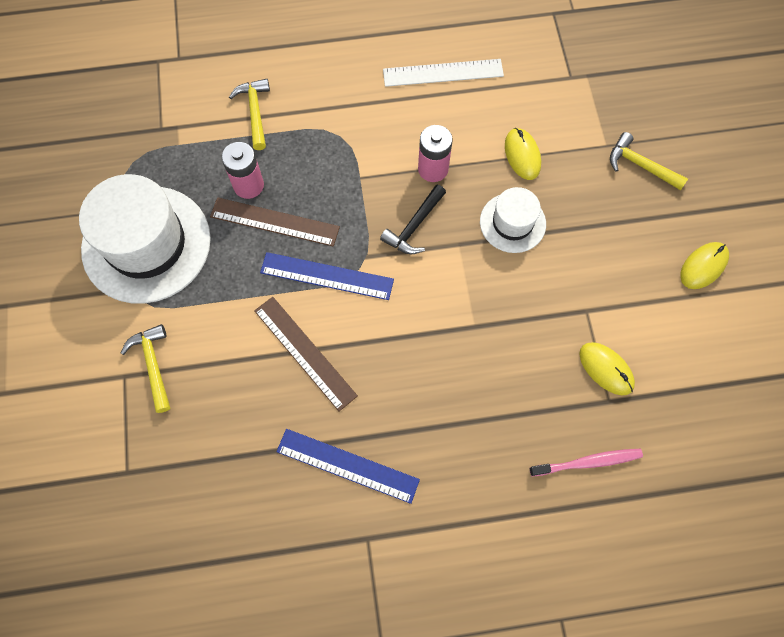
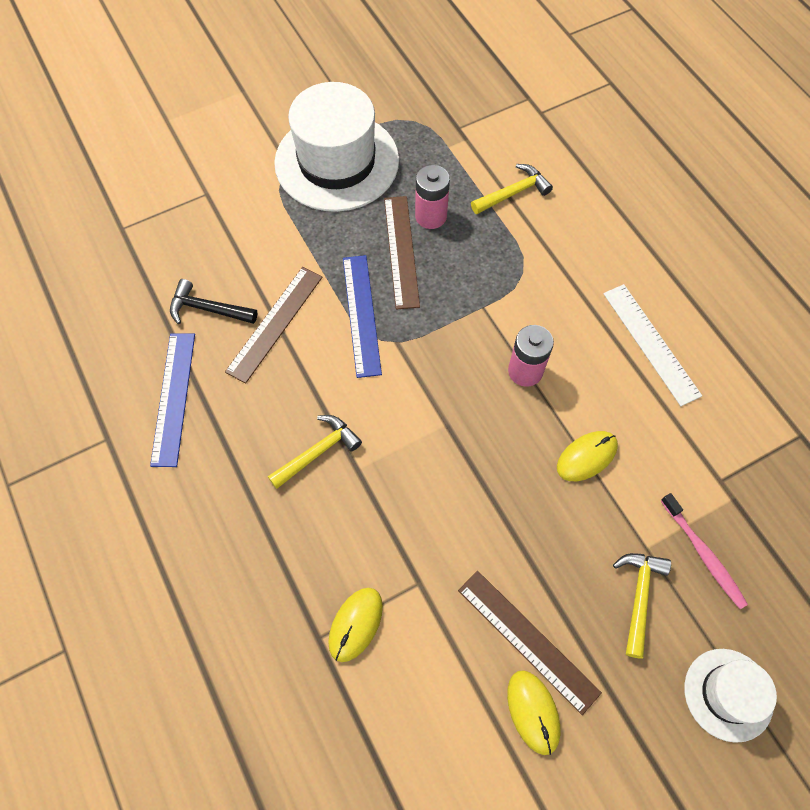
camera: 70 degrees right, 5 degrees down
(153, 364) = (224, 210): yellow hammer -> yellow hammer (318, 452)
(414, 226) = (449, 375): black hammer -> black hammer (208, 309)
(512, 223) = (496, 471): white hat -> white hat (728, 694)
(588, 462) = (240, 633): pink toothbrush -> pink toothbrush (703, 554)
(652, 250) = (527, 640): none -> brown ruler
(703, 266) = (533, 712): yellow mouse -> yellow mouse turned 45 degrees clockwise

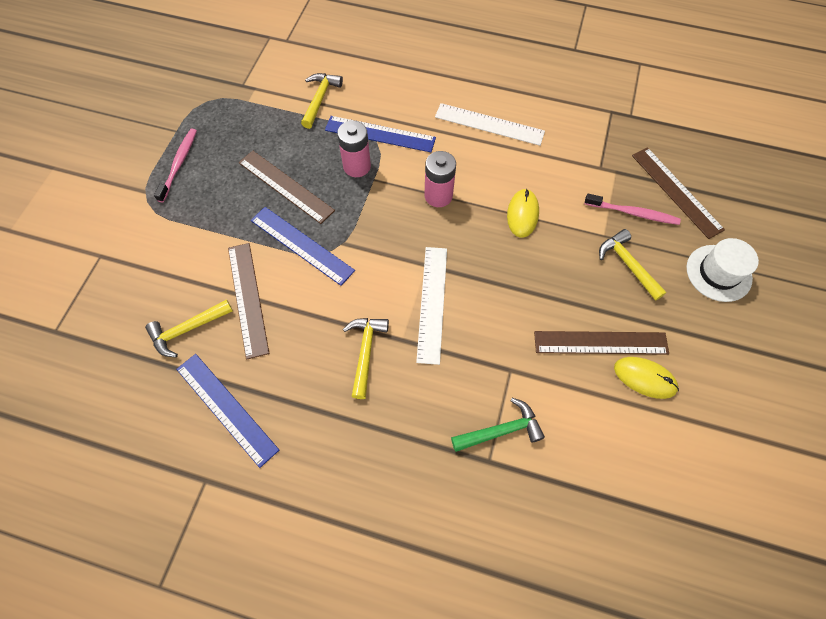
camera: 45 degrees left, 0 degrees up
(208, 309) = (187, 330): black hammer -> yellow hammer
(337, 162) = (179, 164): white hat -> pink toothbrush
(355, 624) = (501, 430): yellow mouse -> green hammer
(415, 462) = (432, 303): none -> white ruler
(431, 216) = (282, 151): pink battery -> pink battery (357, 166)
(533, 269) = (380, 134): none -> blue ruler
(778, 576) = (676, 191): none -> brown ruler

